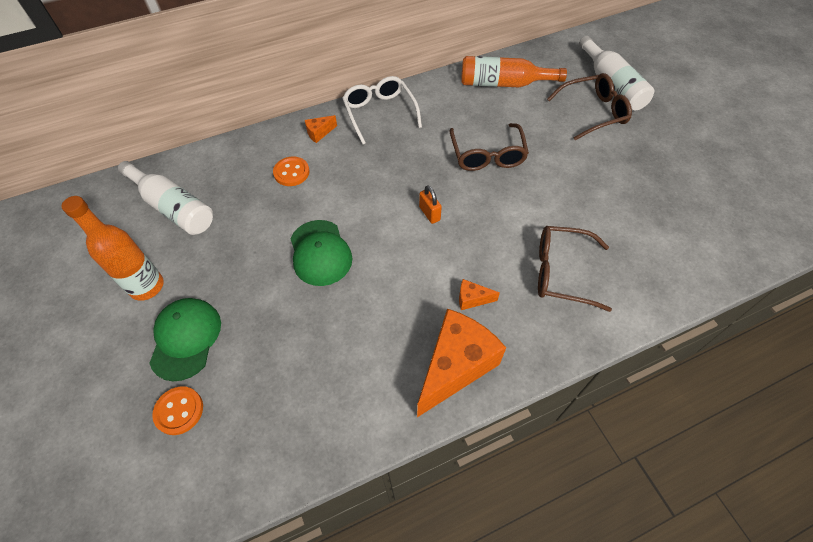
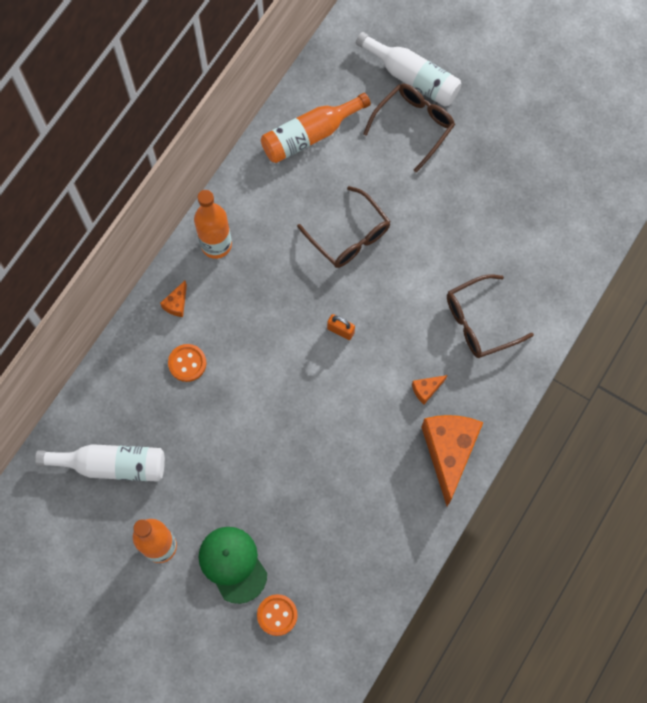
camera: 35 degrees left, 15 degrees up
(320, 253) = (277, 425): green cap -> none
(380, 113) = (216, 245): white glasses -> orange bottle

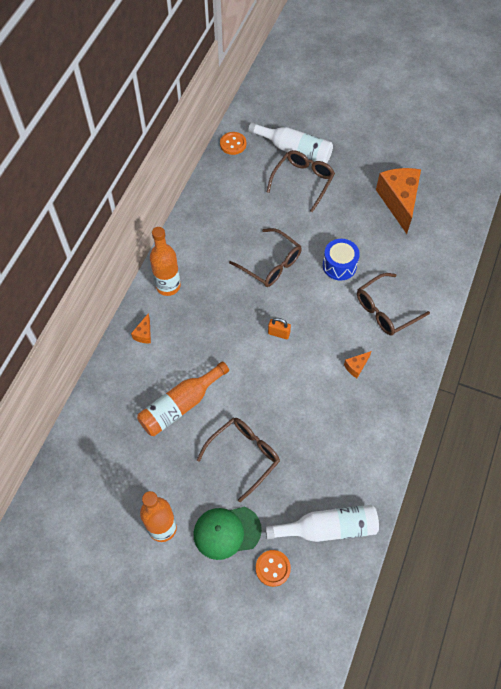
camera: 10 degrees left, 10 degrees down
(111, 465) = (110, 468): white bottle -> white bottle (328, 528)
(187, 363) = (160, 377): orange button -> orange button (233, 144)
(232, 564) = (227, 532): green cap -> green cap turned 60 degrees counterclockwise
(269, 477) = (244, 456): none -> brown glasses
(310, 135) = (226, 199): orange bottle -> orange bottle (180, 405)
(435, 252) = (339, 265): none -> blue drum
(449, 452) = (385, 411): orange cheese -> orange cheese (399, 202)

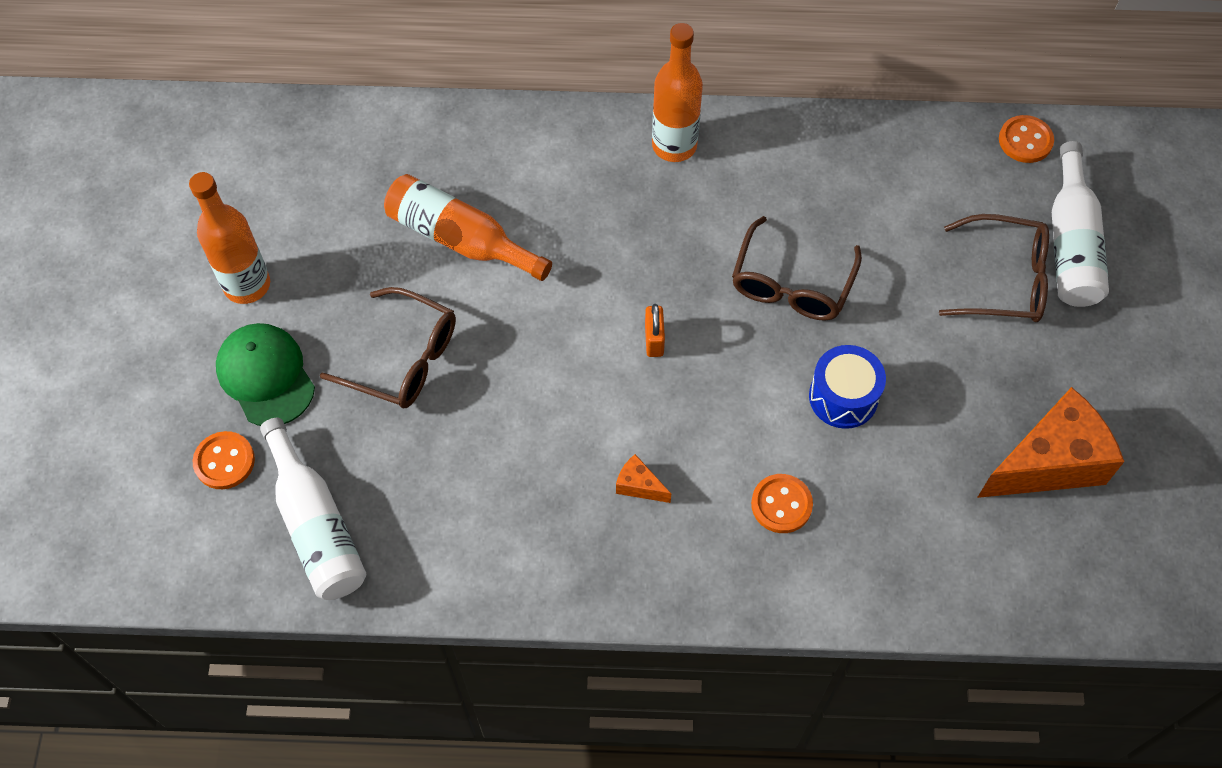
camera: 70 degrees right, 0 degrees up
(144, 334) = (569, 144): orange cheese -> none
(385, 310) = (781, 504): brown glasses -> orange button

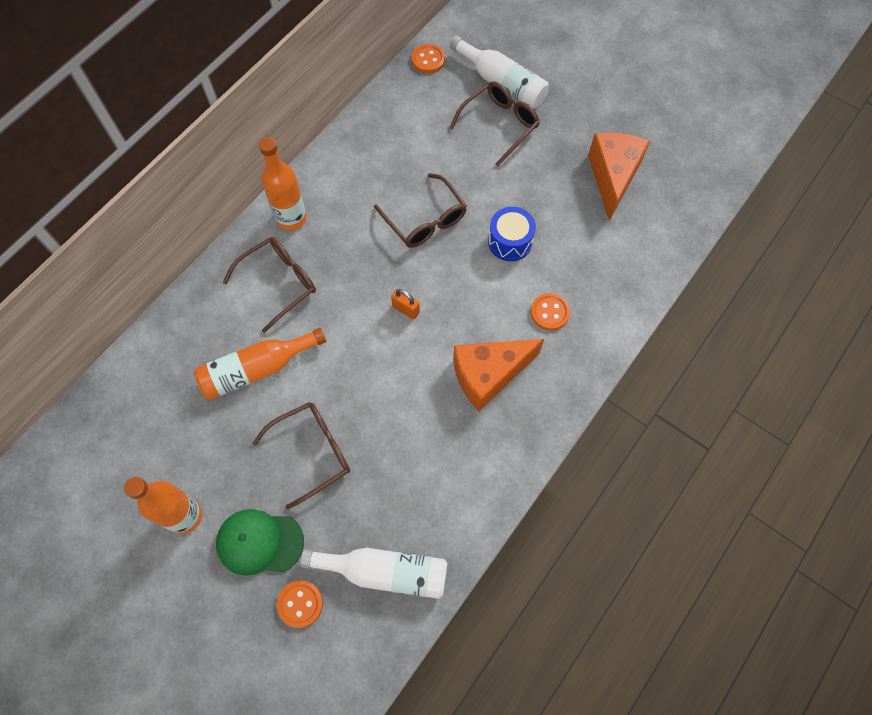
camera: 55 degrees left, 5 degrees up
(582, 189) = (279, 283): none -> brown glasses
(639, 486) = (488, 375): orange cheese -> orange cheese, size x2.38

